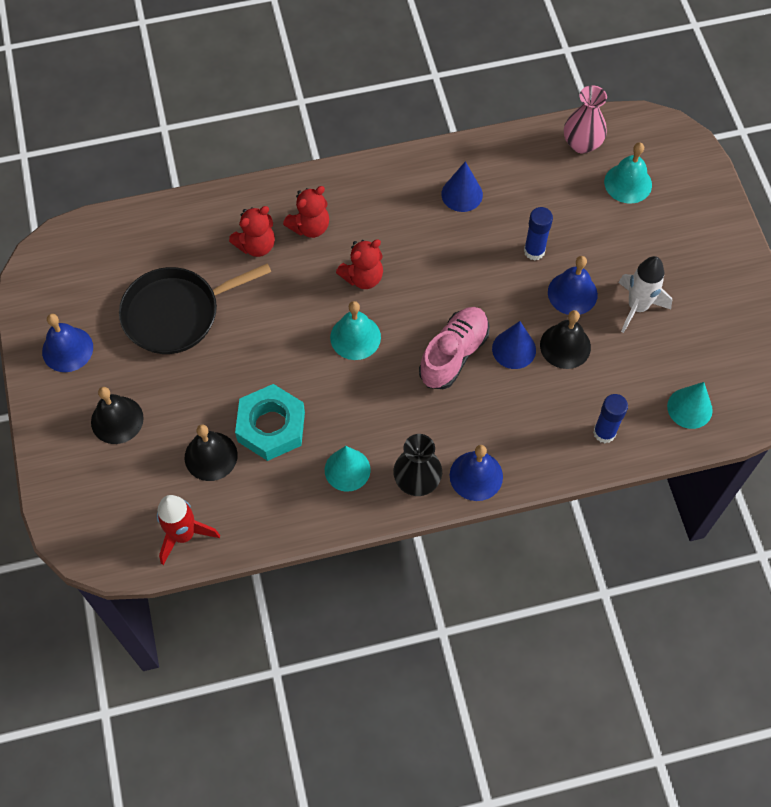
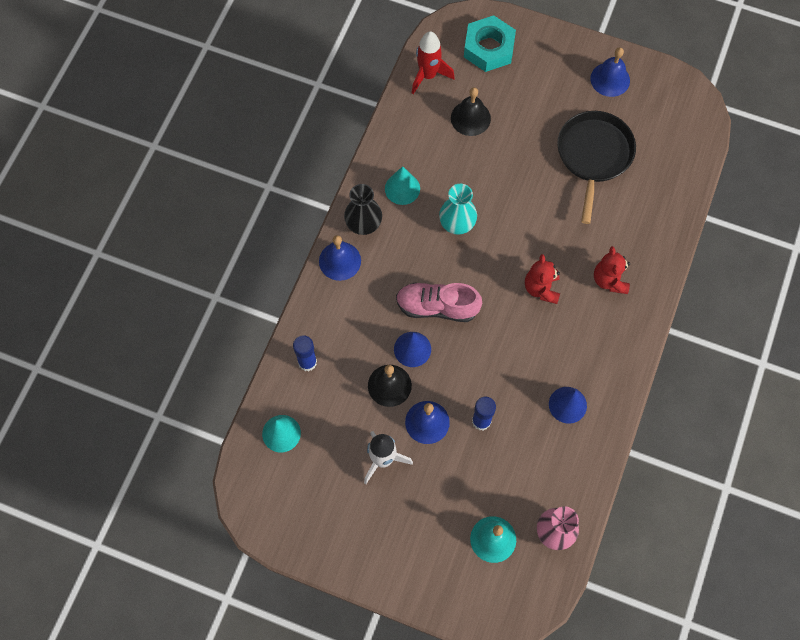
camera: 125 degrees right, 5 degrees up
(117, 420) = (535, 80): black bell -> none
(256, 245) = (617, 235): red teddy bear -> none
(271, 426) = (466, 163): turquoise nut -> turquoise nut (489, 48)
(349, 392) = (457, 223): none -> turquoise vase
(355, 337) = (496, 253): turquoise bell -> none
(453, 354) = (437, 307): pink shoe -> pink shoe turned 120 degrees clockwise

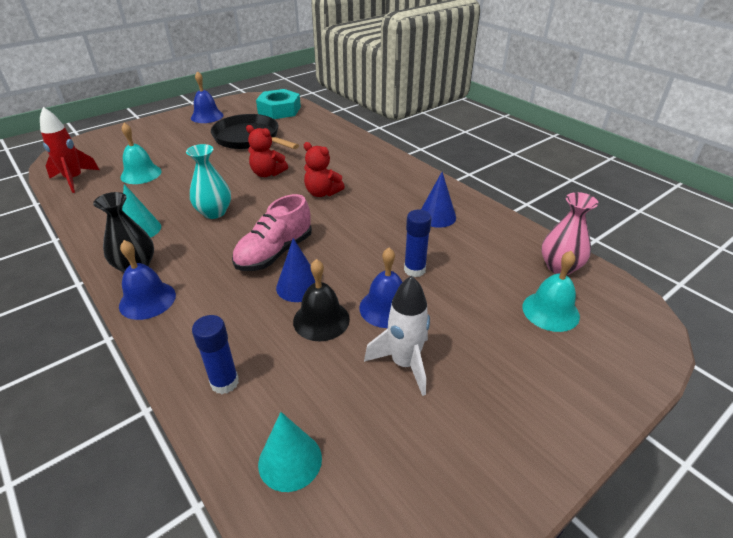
camera: 60 degrees left, 30 degrees down
(470, 118) = (141, 174): black bell -> turquoise bell
(489, 48) = (105, 148): turquoise nut -> turquoise nut (279, 110)
(609, 280) = (349, 163): red teddy bear -> red teddy bear (267, 173)

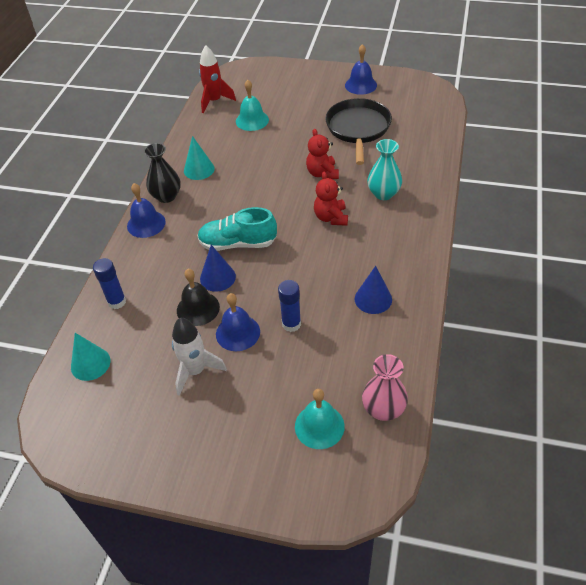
camera: 55 degrees right, 10 degrees up
(214, 212) = (249, 185): turquoise vase -> turquoise vase (383, 194)
(274, 253) = (238, 243): pink shoe -> turquoise shoe
(279, 110) = (422, 110): turquoise nut -> none

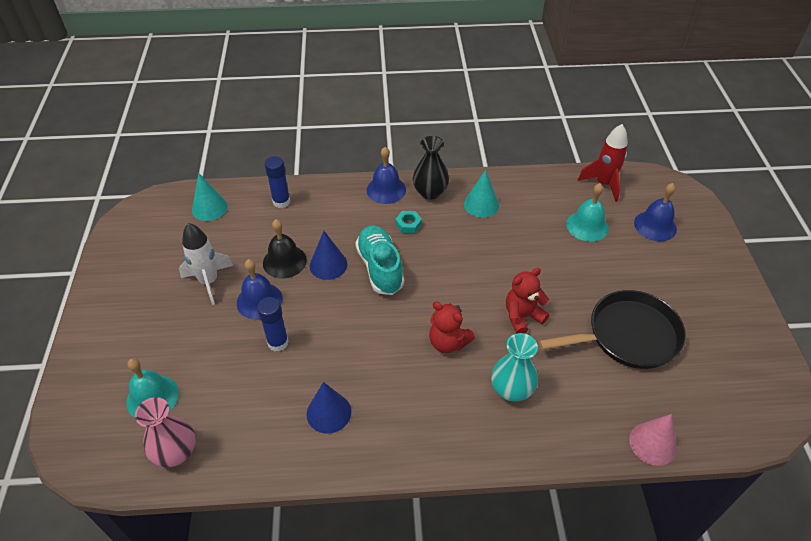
camera: 70 degrees right, 0 degrees up
(197, 217) = (408, 224): none -> turquoise nut
(331, 217) = (448, 342): red teddy bear -> red teddy bear turned 120 degrees counterclockwise
(360, 85) = (726, 319): blue bell -> blue bell (655, 226)
(441, 141) = (652, 443): none -> pink cone

